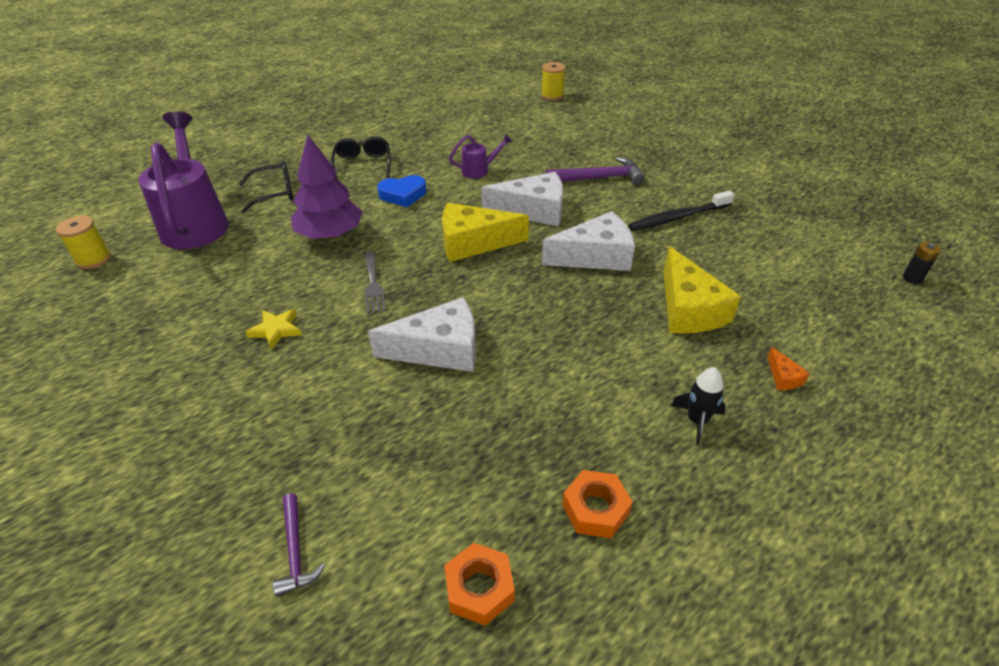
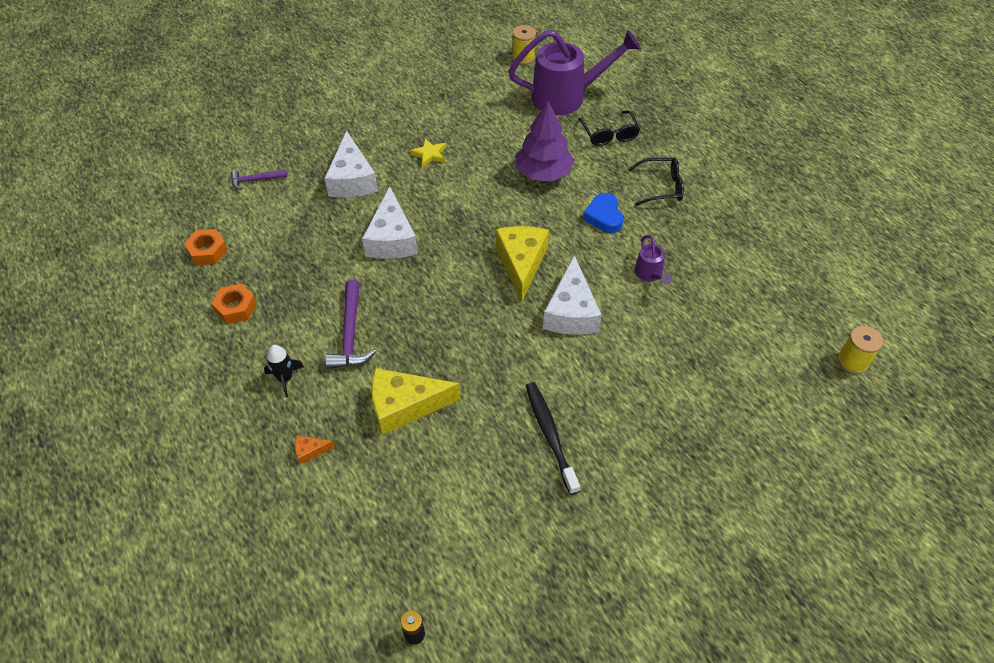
camera: 95 degrees right, 10 degrees up
(373, 285) = (471, 201): grey fork -> none
(595, 256) = (490, 350): white cheese -> white cheese (352, 179)
(600, 178) = (634, 378): purple hammer -> purple hammer (350, 335)

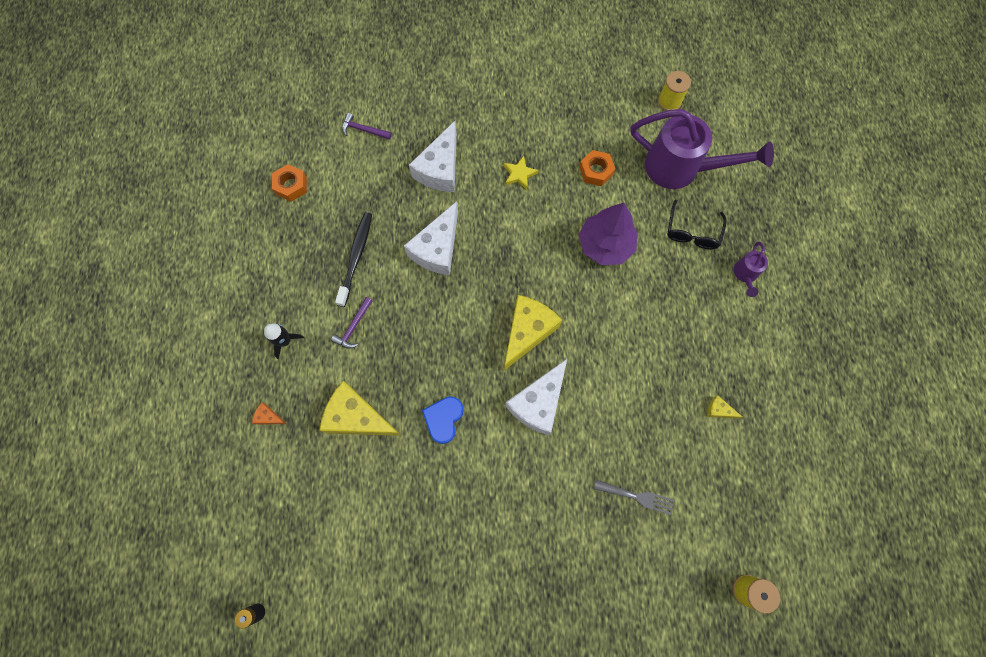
camera: 30 degrees right, 20 degrees up
(236, 308) = (284, 253): orange nut -> orange nut (596, 171)
(350, 335) = (353, 327): purple hammer -> purple hammer, size x0.61
(550, 435) = (449, 508): black toothbrush -> black toothbrush (356, 257)
(604, 216) = (628, 320): blue heart -> blue heart (443, 419)
(650, 274) = (629, 403): purple watering can -> purple watering can (745, 275)
(661, 187) = (701, 316): black glasses -> none
(710, 339) = (637, 497): none -> grey fork
(727, 245) = (719, 410): none -> yellow cheese

